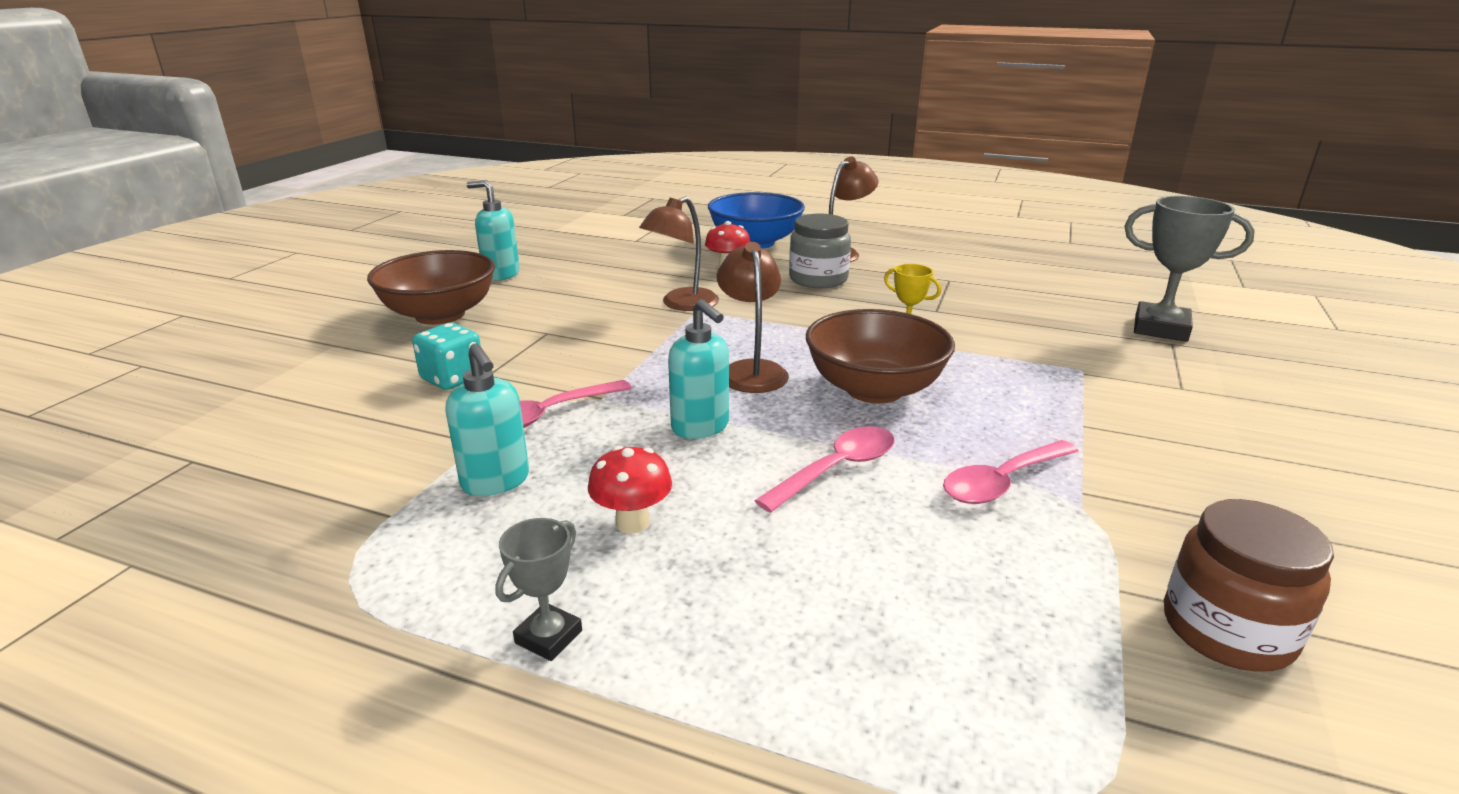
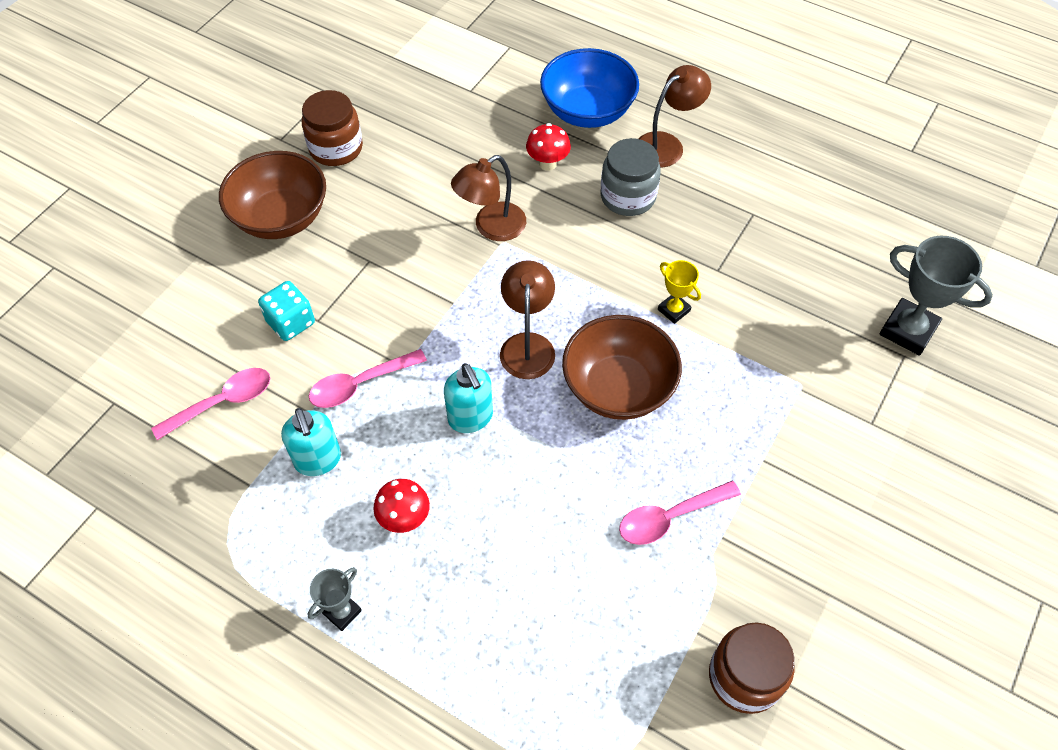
camera: 10 degrees right, 30 degrees up
(501, 274) = (336, 148): turquoise soap dispenser -> brown jar
(836, 469) = (557, 484): pink spoon -> pink spoon (222, 402)

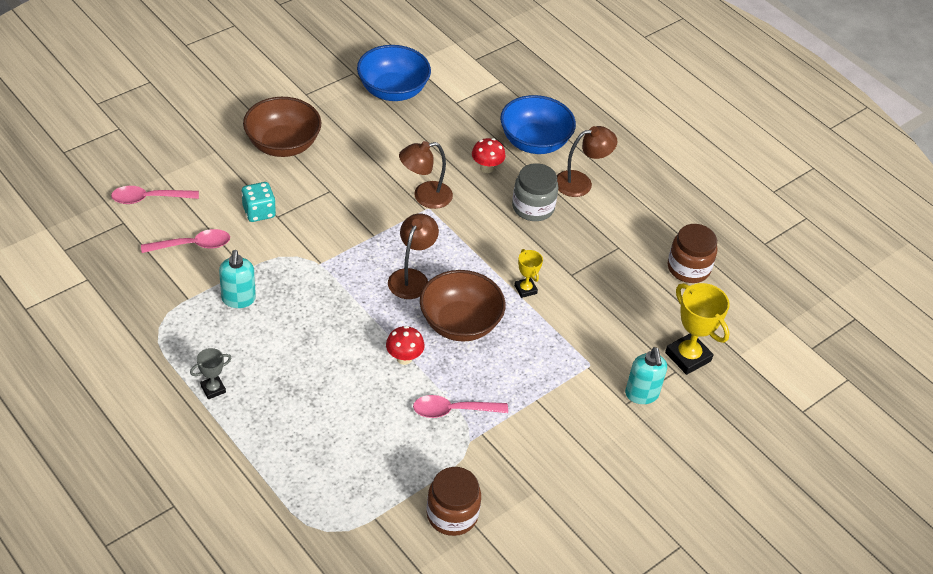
camera: 15 degrees right, 10 degrees down
(336, 148) = (341, 112): brown jar -> brown jar (688, 268)
(360, 384) = (287, 264): pink spoon -> pink spoon (149, 198)
(386, 100) = (393, 91): none -> blue bowl
(404, 519) = (278, 351): red mushroom -> red mushroom (404, 358)
(471, 418) = (350, 308): turquoise soap dispenser -> turquoise soap dispenser (641, 394)
(908, 330) = (688, 357): grey trophy -> yellow trophy

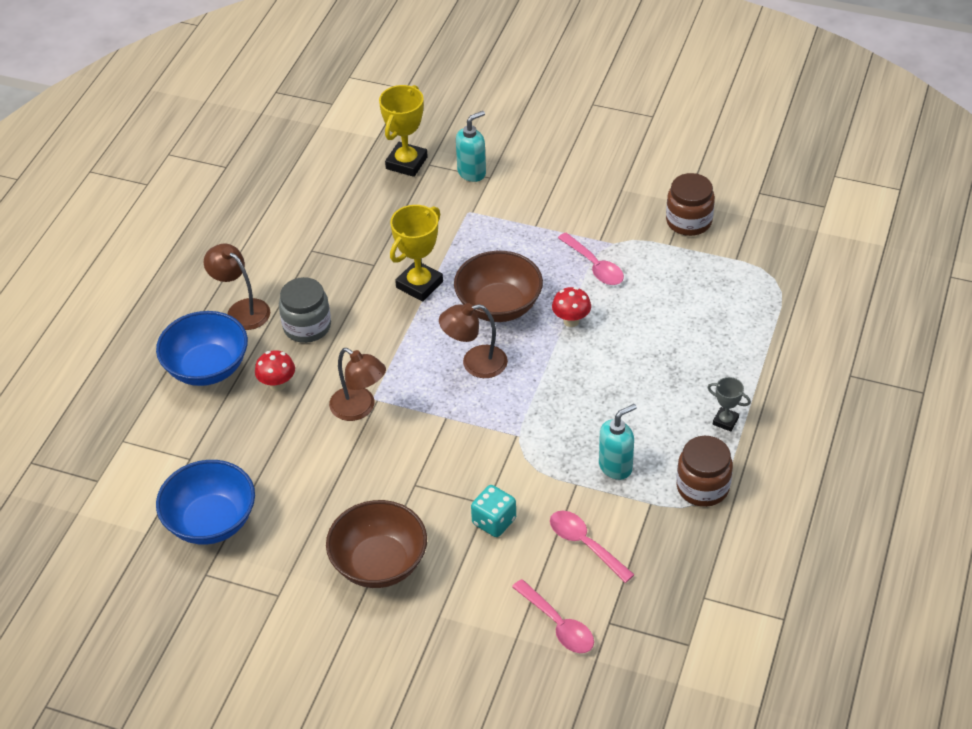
camera: 115 degrees left, 0 degrees up
(525, 289) = (419, 284): yellow trophy -> yellow trophy, size x1.83
(688, 268) = (300, 199): brown jar -> brown jar (702, 487)

